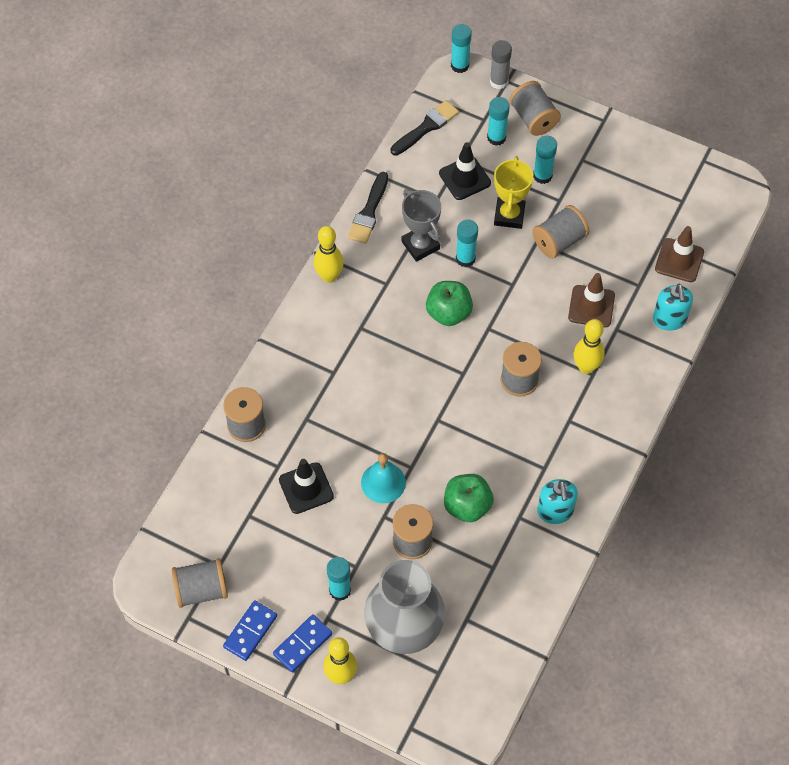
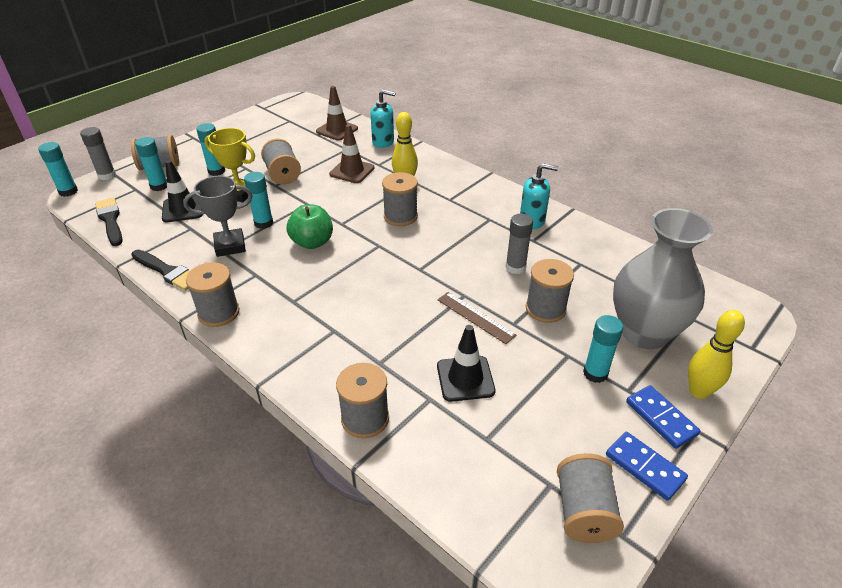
camera: 75 degrees left, 20 degrees down
(329, 276) = (219, 313): yellow bowling pin -> grey spool
(383, 482) = (475, 317): turquoise bell -> brown ruler
(467, 506) = (515, 267): green apple -> grey glue stick

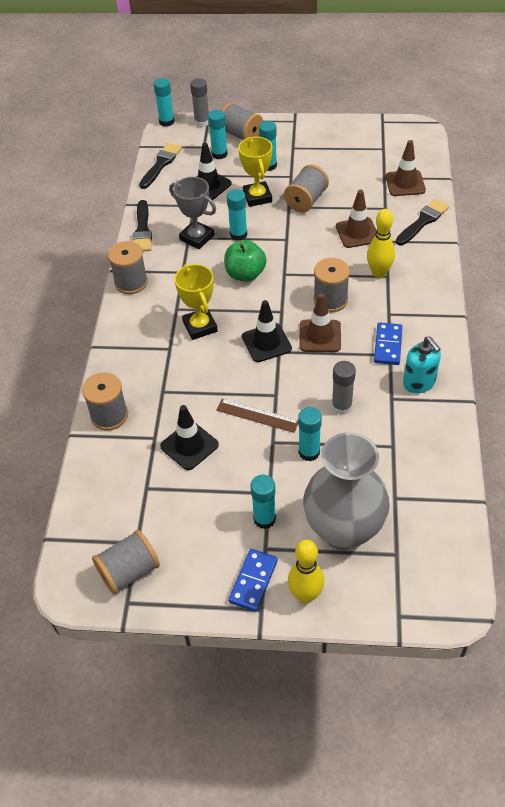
camera: 55 degrees right, 10 degrees up
(334, 298) = (200, 326): none -> yellow trophy
(383, 142) = (423, 221): turquoise soap dispenser -> black brush
(402, 270) = (266, 343): none -> black traffic cone
(430, 240) = (320, 336): none -> brown traffic cone
(475, 317) = (257, 415): brown ruler -> brown ruler turned 75 degrees counterclockwise
(545, 309) = (309, 452): grey spool -> turquoise glue stick
(645, 467) = (196, 590): blue domino -> blue domino (388, 345)

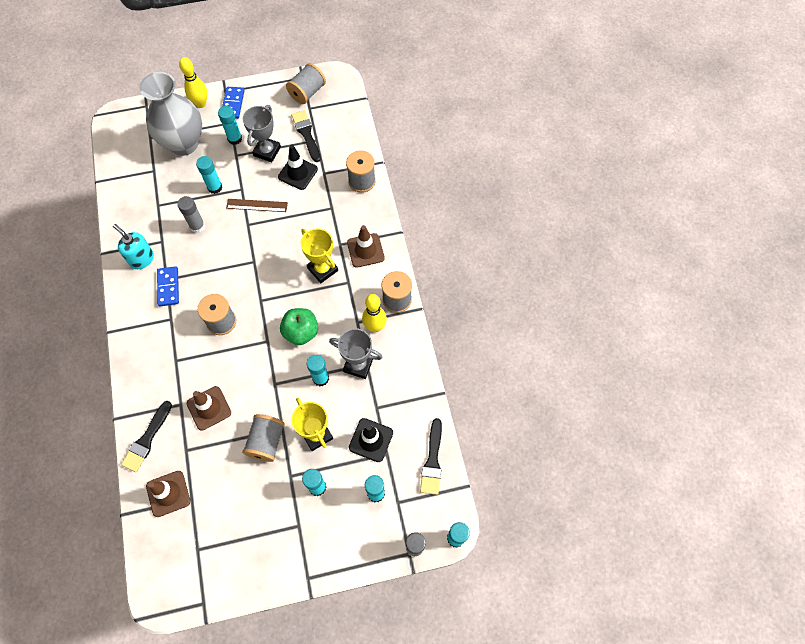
camera: 160 degrees right, 15 degrees up
(142, 230) = (412, 362): black brush -> black brush (306, 134)
(222, 487) = (267, 151): none -> grey trophy
(241, 135) = (362, 534): grey spool -> none
(266, 343) = (265, 267): black traffic cone -> none
(320, 336) = (224, 283): brown traffic cone -> brown traffic cone (365, 250)
(379, 273) = (183, 362): yellow bowling pin -> yellow bowling pin (375, 327)

